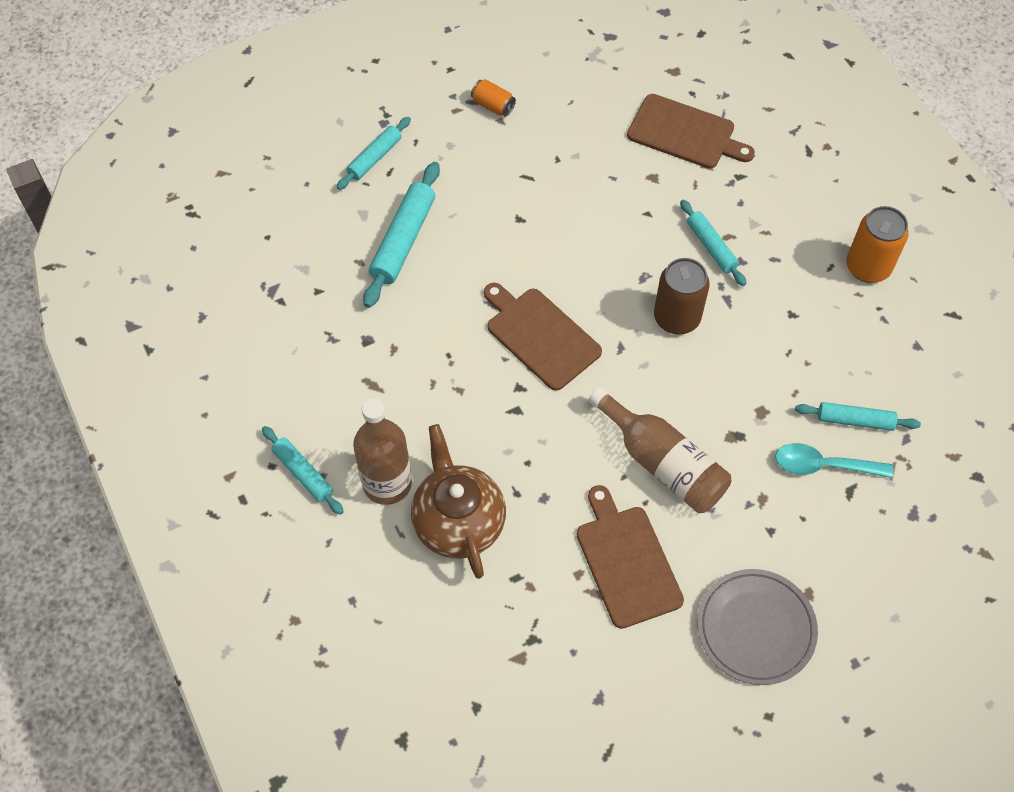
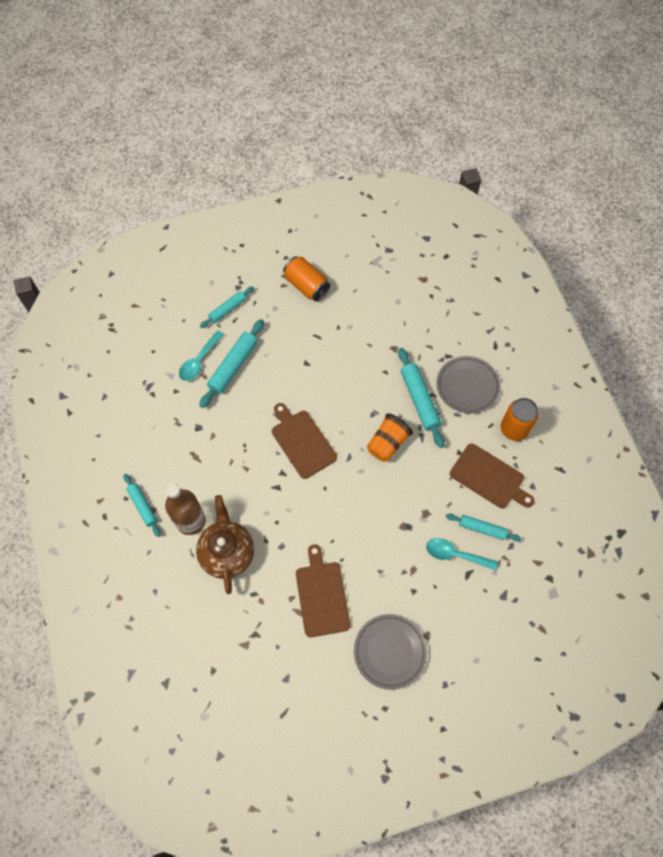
camera: 10 degrees right, 5 degrees up
(346, 240) = (199, 361): none -> turquoise spoon
(493, 106) = (306, 286): orange can -> orange can, size x1.76
(663, 463) = (358, 536): brown bottle -> none
(676, 318) = (387, 443): brown can -> orange cup
(685, 133) = (420, 322): brown cutting board -> brown cutting board (489, 477)
(711, 247) = (419, 400): turquoise rolling pin -> turquoise rolling pin, size x1.59
(780, 215) = (467, 386): none -> grey plate

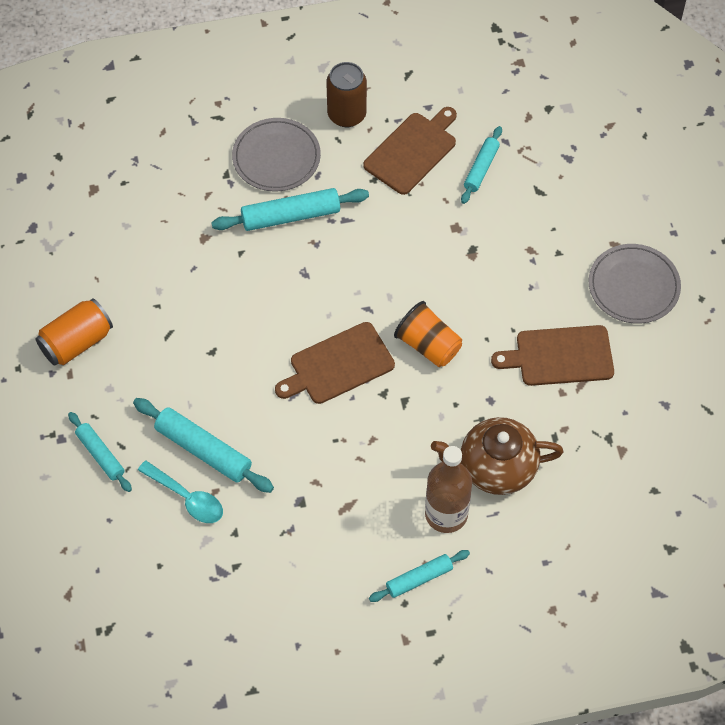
camera: 85 degrees left, 5 degrees down
(387, 443) = (352, 261): orange cup -> orange cup (428, 345)
(455, 554) = (513, 201): turquoise spoon -> none
(514, 429) = (347, 114): orange can -> brown can

